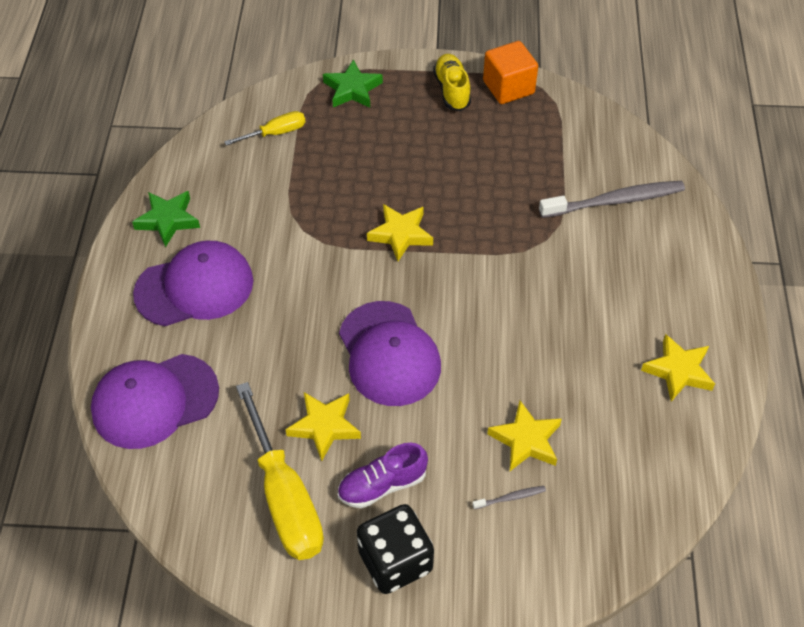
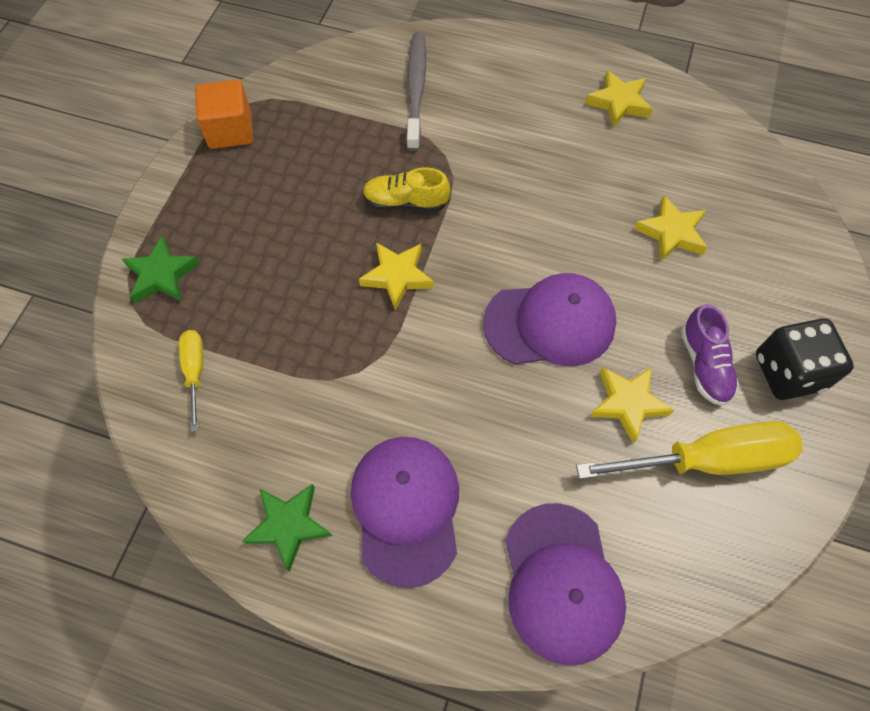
camera: 75 degrees left, 10 degrees up
(452, 90) = (210, 180): yellow shoe -> yellow shoe (405, 202)
(510, 498) = (730, 261): grey toothbrush -> none

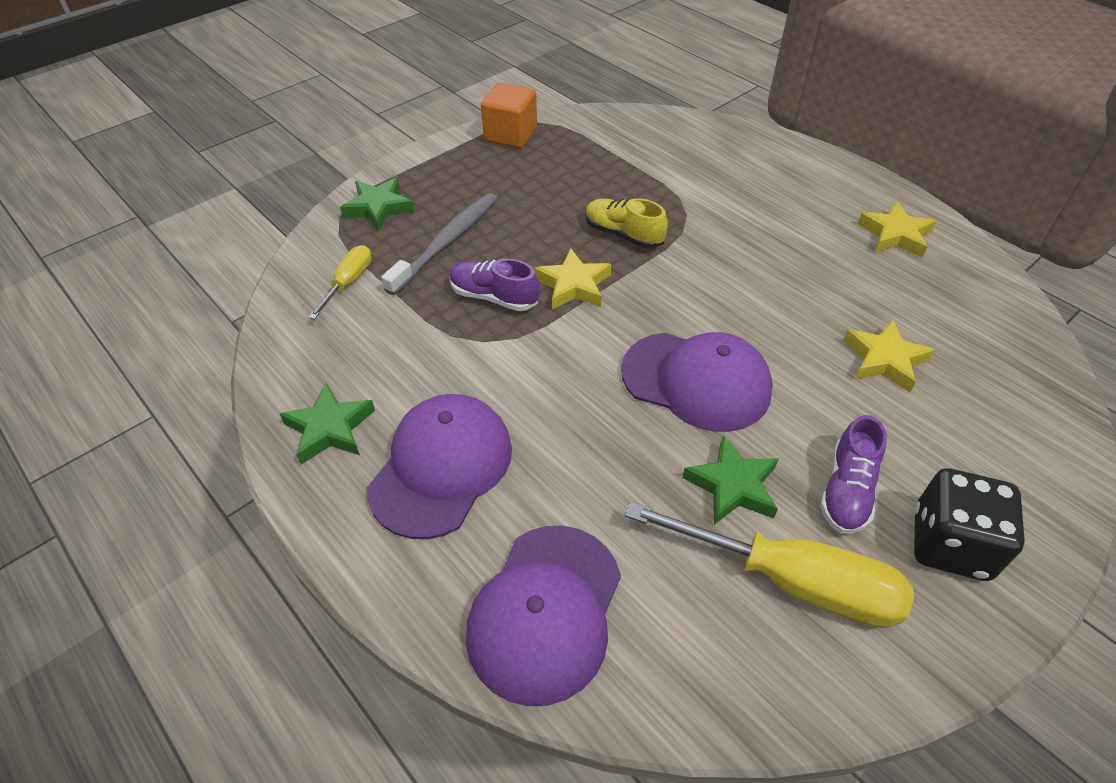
camera: 30 degrees right, 15 degrees down
(337, 322) = (493, 297): none -> purple shoe
(416, 90) = (693, 160): grey toothbrush -> grey toothbrush (446, 243)
(628, 404) = (732, 486): yellow star -> green star

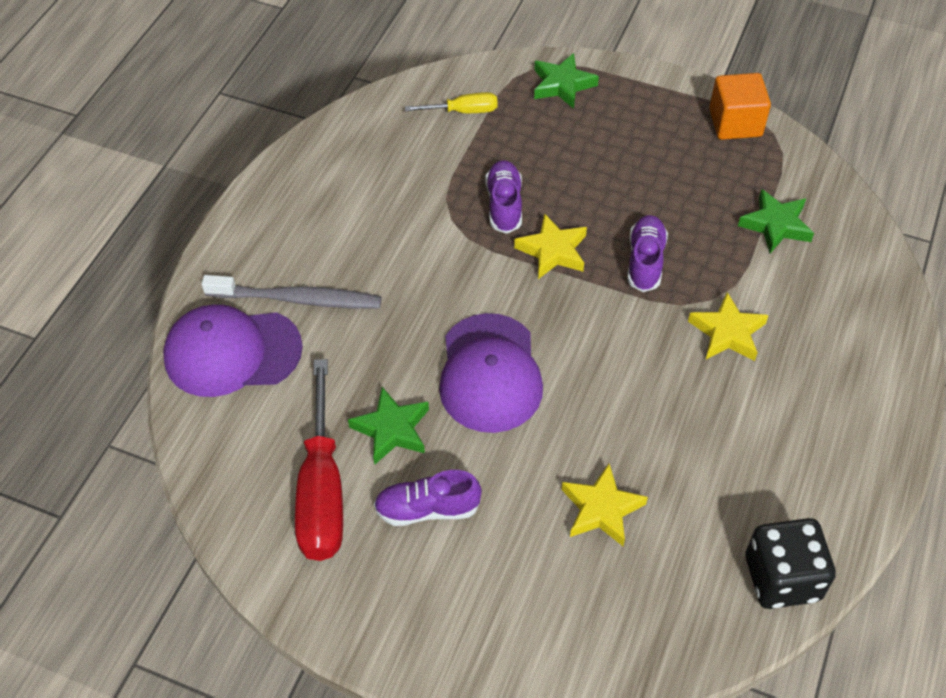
camera: 65 degrees right, 5 degrees up
(330, 428) = (318, 173): green star -> green star (776, 225)
(441, 467) = (317, 248): purple cap -> none
(446, 243) = (549, 147): grey toothbrush -> grey toothbrush (297, 299)
(623, 234) = (645, 261): yellow shoe -> purple shoe
(790, 581) = (322, 489): yellow screwdriver -> red screwdriver
(895, 235) = (806, 485): yellow star -> yellow star (727, 332)
(949, 544) = (409, 593): black dice -> black dice (782, 578)

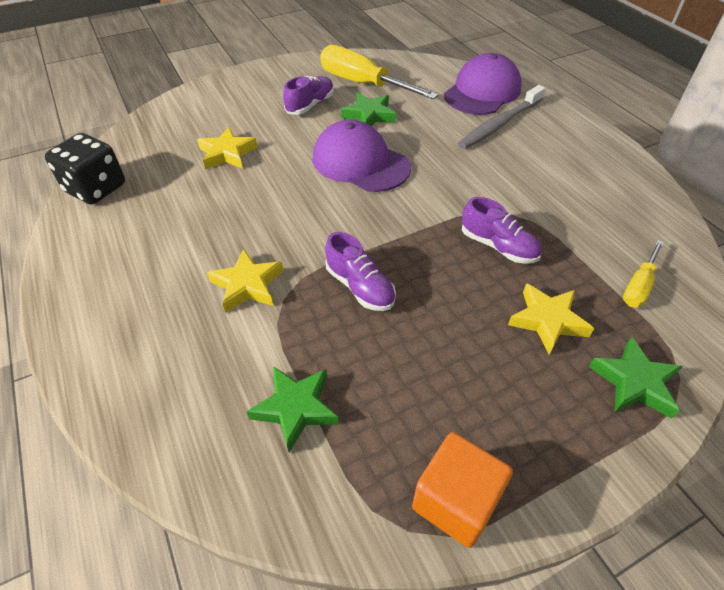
camera: 130 degrees right, 5 degrees down
(322, 489) = (363, 84): red screwdriver -> yellow screwdriver
(553, 251) = (425, 244): yellow star -> yellow star (547, 320)

